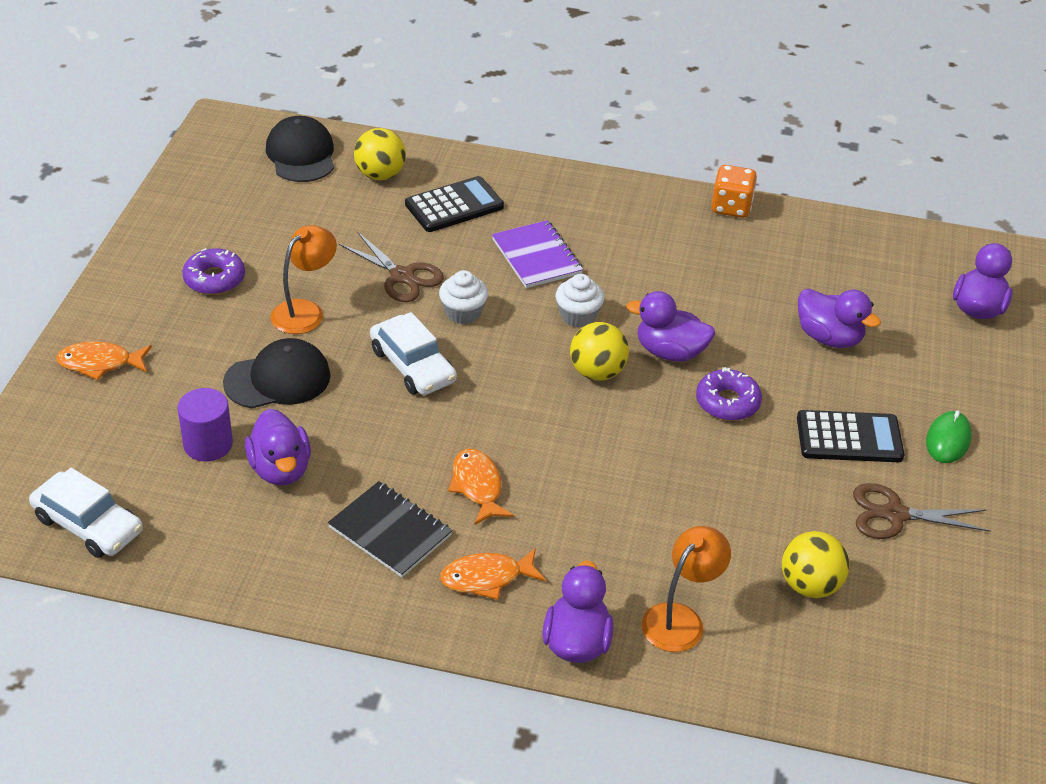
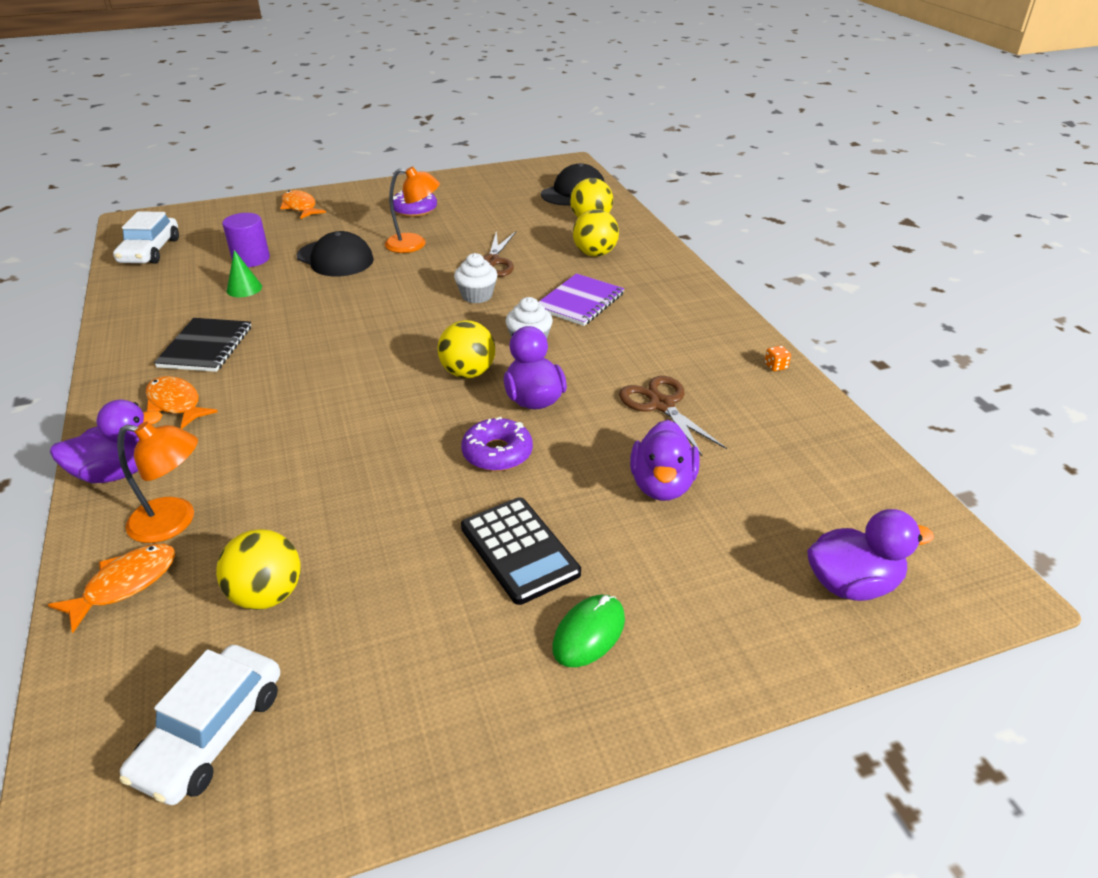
camera: 60 degrees right, 5 degrees down
(280, 469) = (244, 288): purple duck -> green cone
(412, 366) = (396, 297): white car -> white car (211, 733)
(454, 206) = (595, 254): black calculator -> yellow ball
(477, 486) = (281, 365): orange fish -> orange fish (125, 584)
(731, 207) = (775, 366): orange dice -> orange dice, size x0.46
(894, 515) = (422, 627): brown scissors -> brown scissors (661, 405)
(948, 440) = (589, 633): green mouse -> green mouse turned 45 degrees counterclockwise

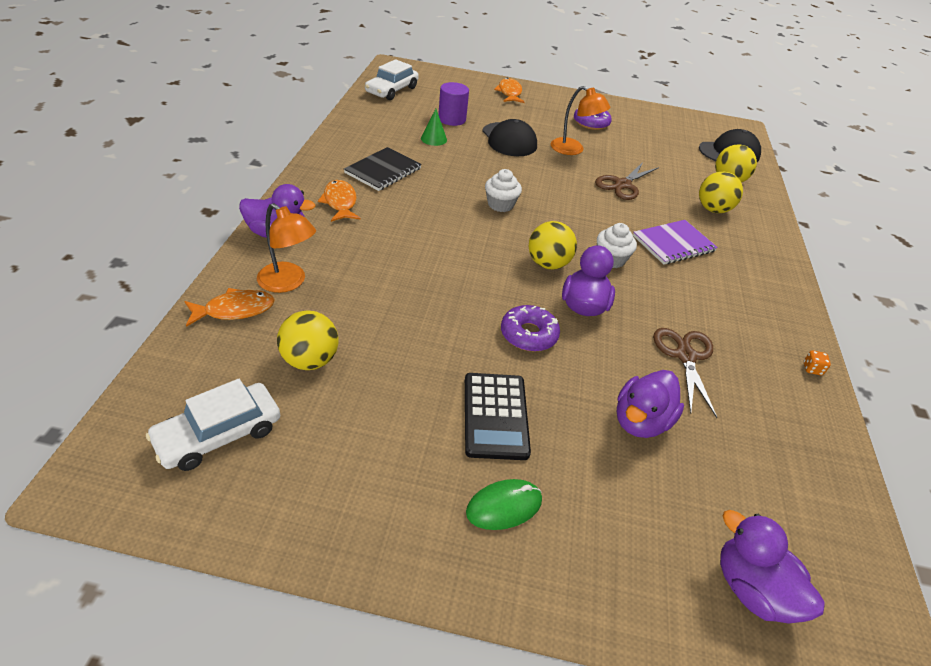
camera: 25 degrees right, 5 degrees up
(477, 296) = (594, 207): white cupcake -> white cupcake (500, 204)
(852, 584) = (752, 589): purple duck -> purple duck turned 150 degrees counterclockwise

